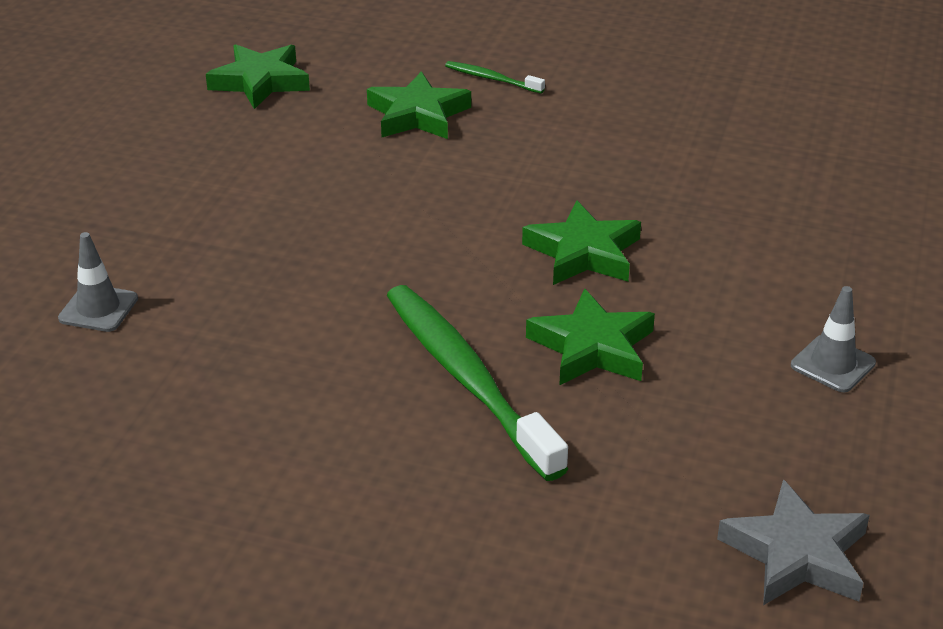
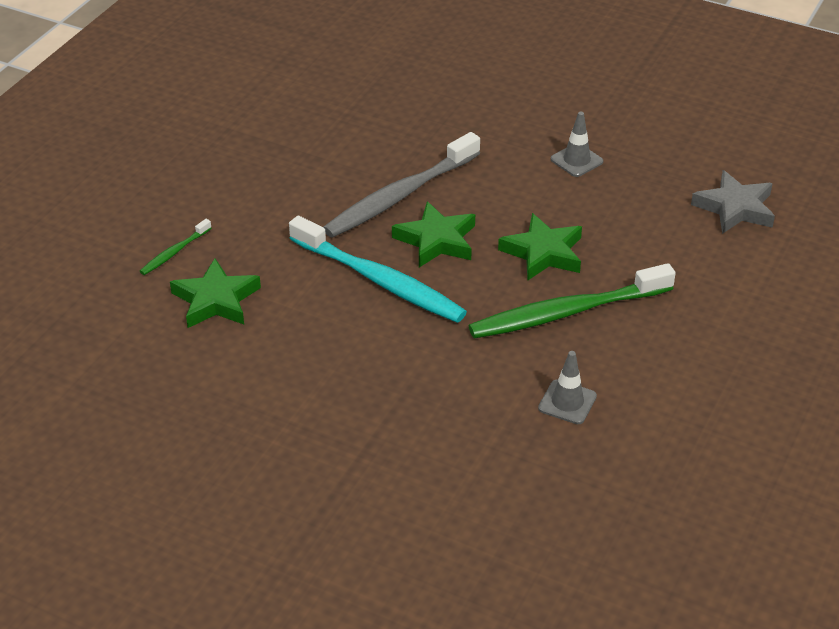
camera: 80 degrees left, 5 degrees up
(98, 308) = (447, 503): grey traffic cone -> grey traffic cone (567, 402)
(260, 82) = (117, 392): green star -> none
(486, 218) = (379, 281): none -> turquoise toothbrush
(665, 214) = (400, 196): none -> grey toothbrush

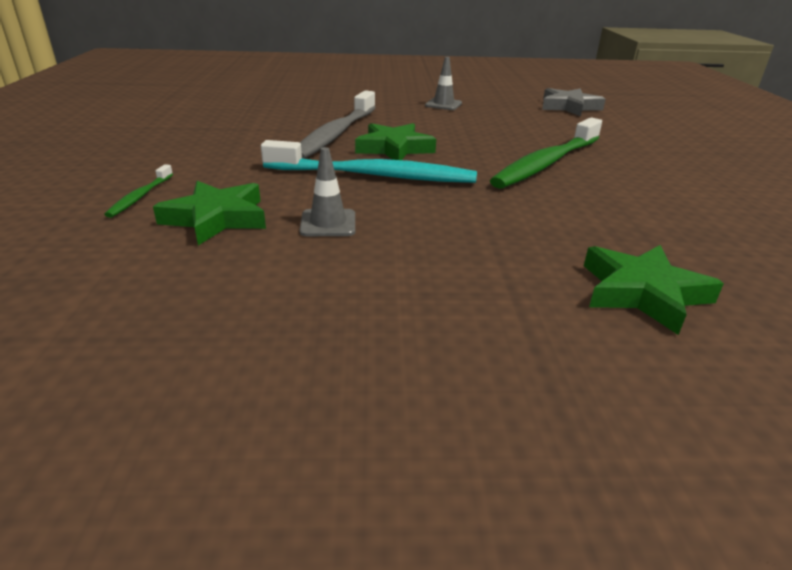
camera: 30 degrees left, 10 degrees down
(543, 253) = (483, 141): green star -> green star (642, 293)
(567, 402) = (632, 208): grey traffic cone -> grey traffic cone (328, 223)

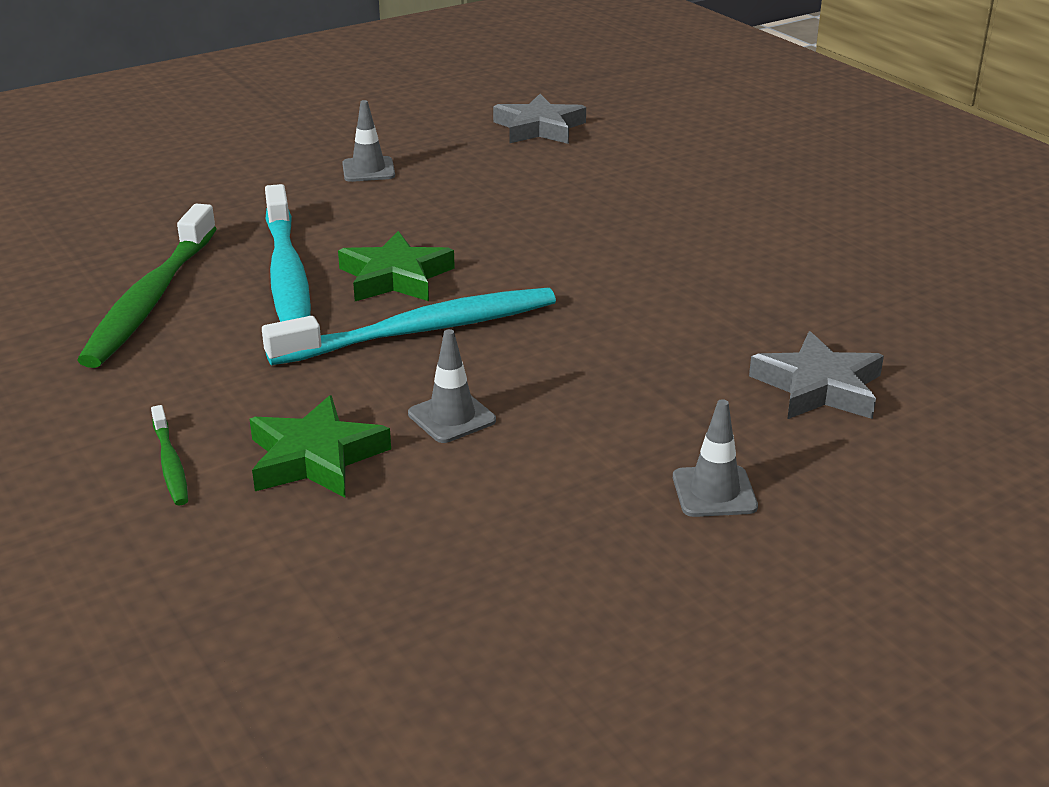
camera: 30 degrees left, 0 degrees up
(336, 134) = (287, 275): grey toothbrush -> turquoise toothbrush
(461, 340) = (714, 492): none -> grey traffic cone
(546, 163) = (600, 244): green toothbrush -> green toothbrush (151, 299)
(642, 293) = (819, 387): green star -> grey star

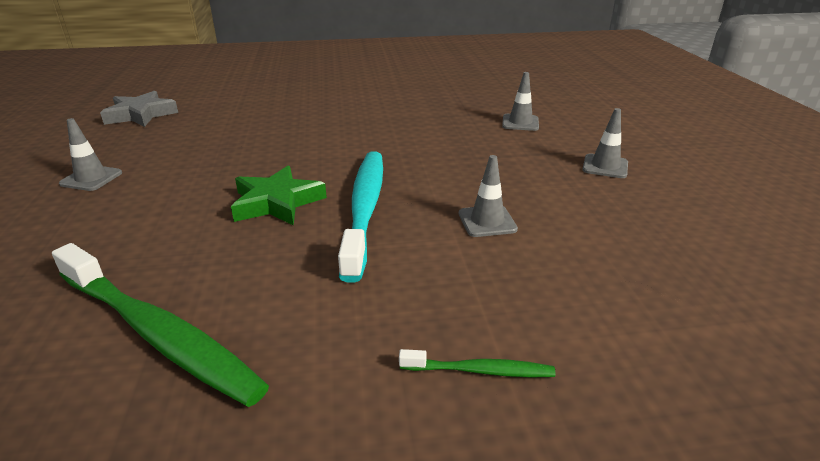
camera: 65 degrees left, 0 degrees up
(287, 275) = (213, 247): turquoise toothbrush -> none
(315, 457) = (509, 287): green star -> none
(819, 387) = (520, 123): grey star -> grey traffic cone

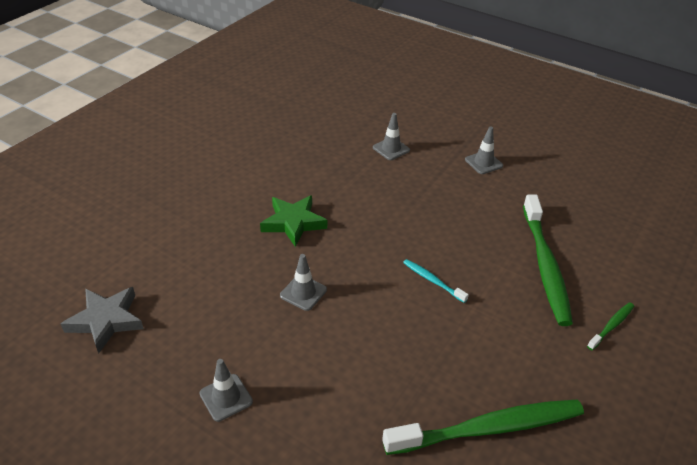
camera: 50 degrees left, 10 degrees up
(277, 202) = (383, 314): green star -> green star (293, 223)
(365, 208) = (432, 281): turquoise toothbrush -> turquoise toothbrush, size x0.45
(487, 221) = (496, 244): grey traffic cone -> grey traffic cone (303, 292)
(509, 266) = (545, 265): none -> green toothbrush

